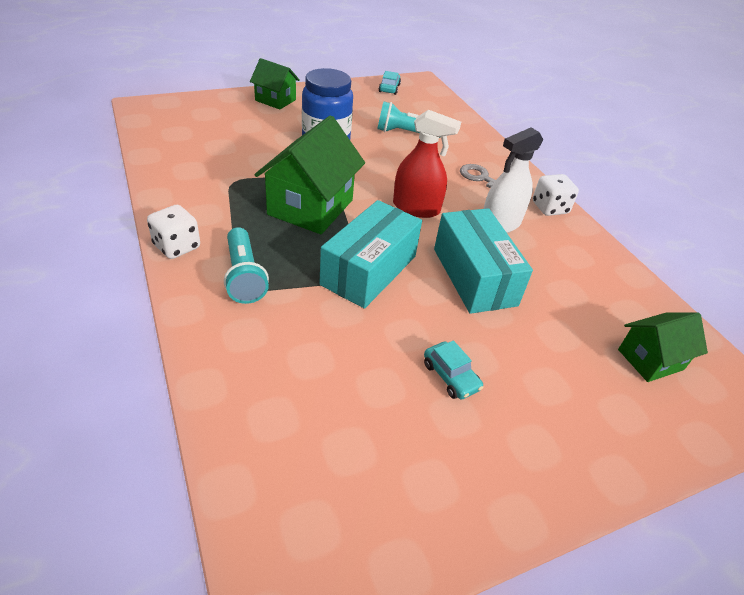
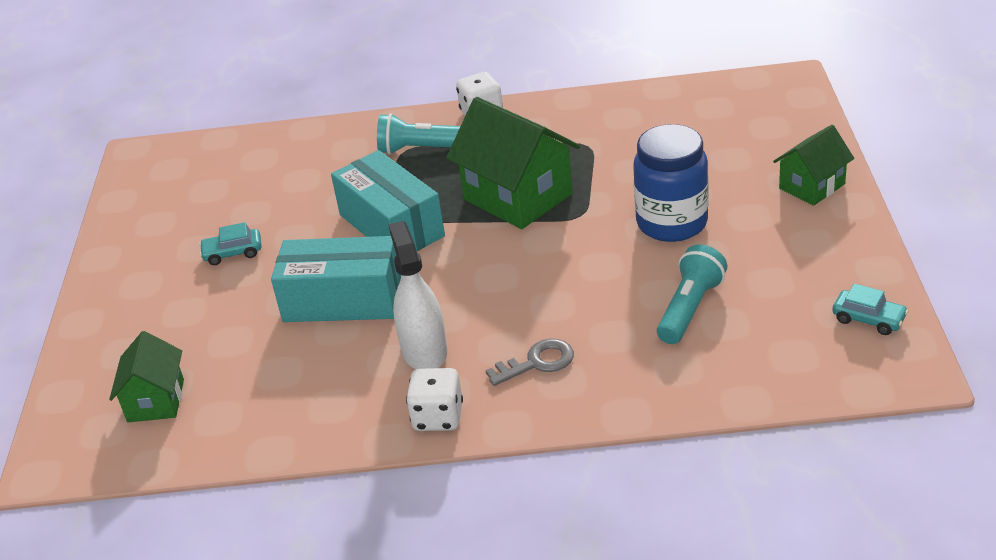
camera: 120 degrees right, 5 degrees down
(416, 208) = (487, 280): red spray bottle -> none

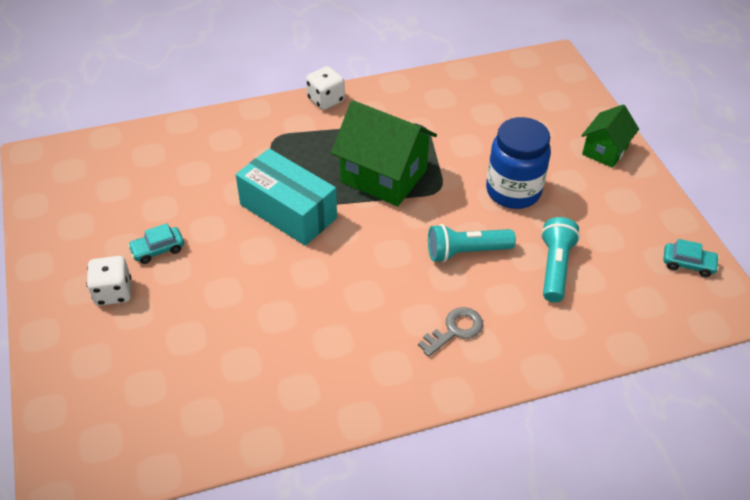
camera: 20 degrees left, 10 degrees up
(156, 401) = (139, 406): green house -> none
(343, 300) = (272, 287): turquoise box -> none
(420, 149) = (287, 137): turquoise flashlight -> turquoise flashlight (466, 252)
(424, 351) = (359, 329): white spray bottle -> none
(438, 417) = (393, 392): white dice -> white dice (113, 292)

